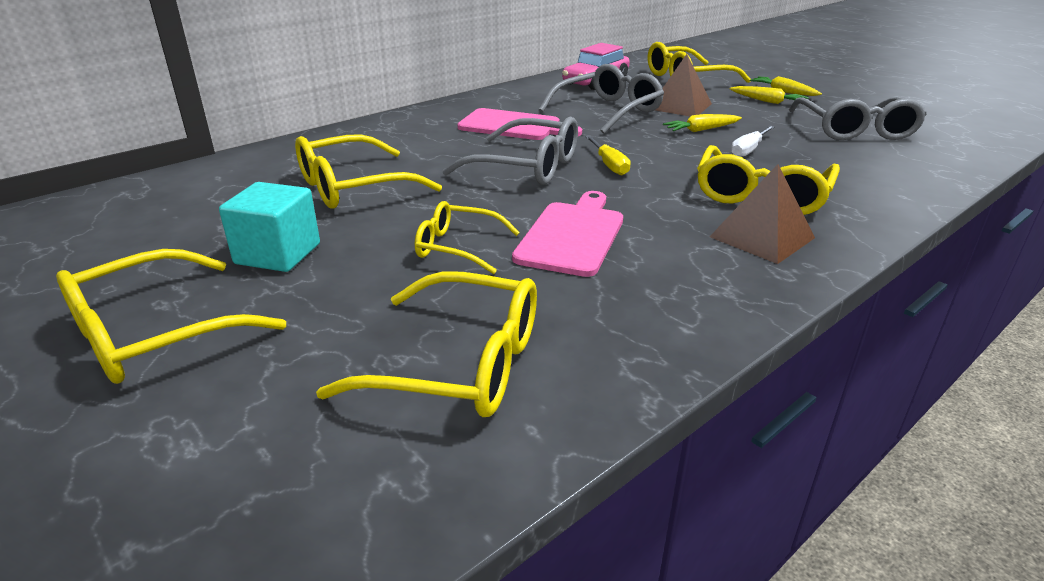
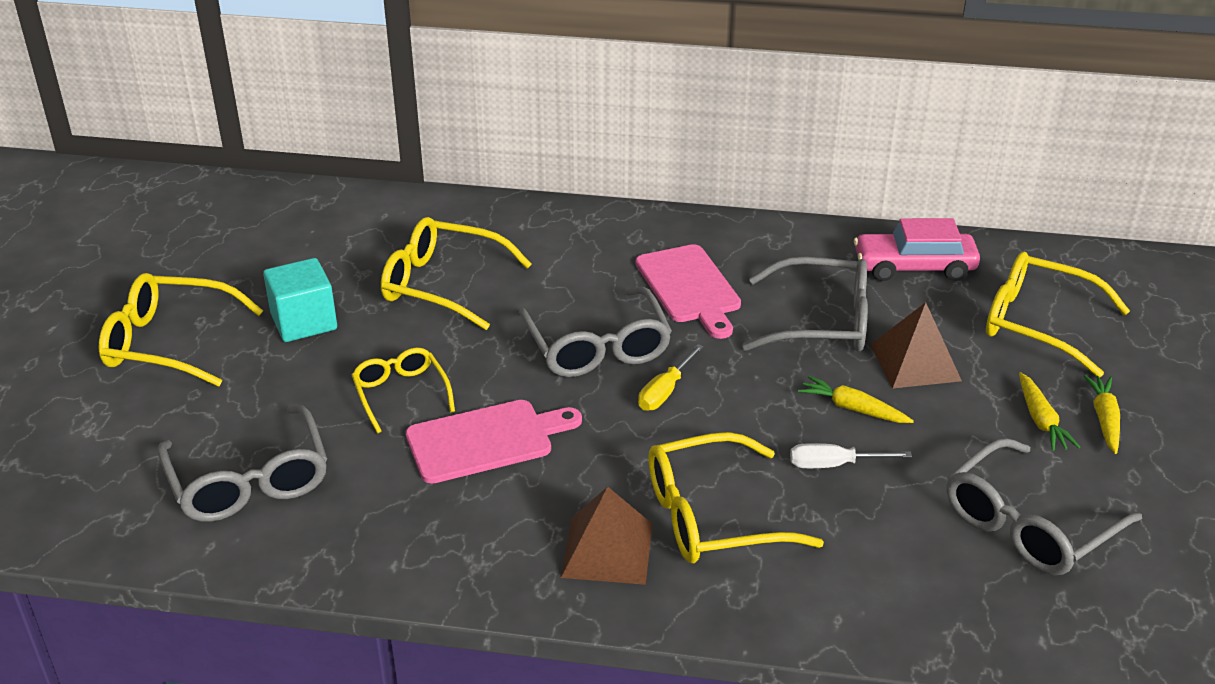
camera: 50 degrees right, 5 degrees up
(460, 364) = (249, 481): yellow glasses -> grey glasses

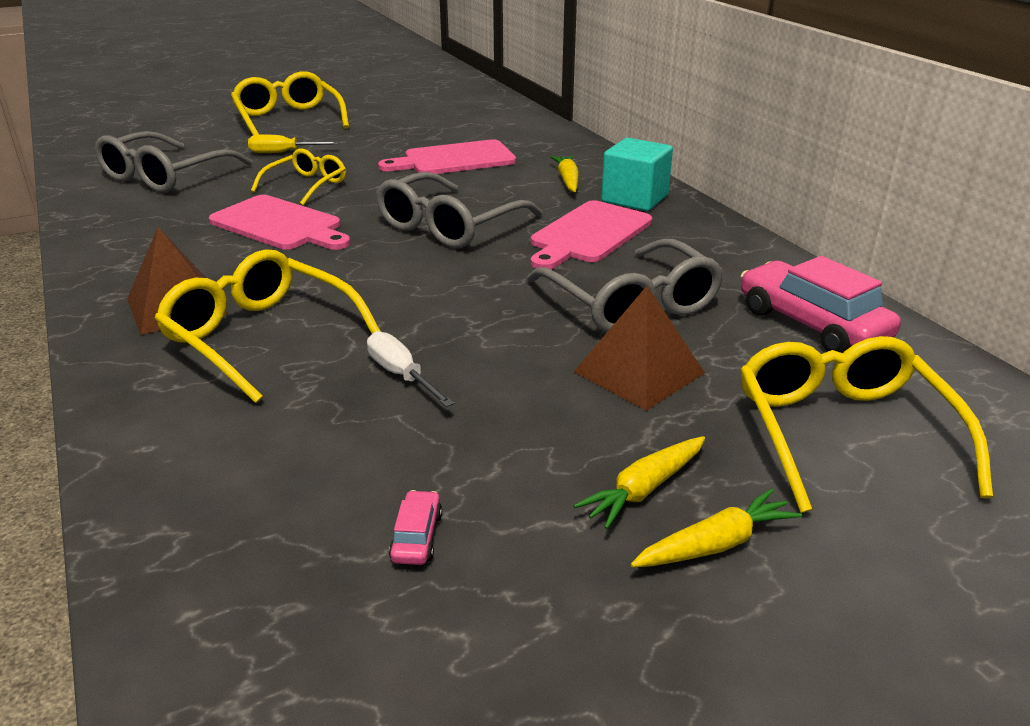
camera: 55 degrees right, 5 degrees down
(304, 322) = (355, 140): turquoise cube -> turquoise cube (634, 199)
(442, 285) = (454, 159): yellow glasses -> pink cutting board
(665, 391) = (422, 267): yellow screwdriver -> yellow screwdriver (283, 153)
(853, 409) = (508, 359): yellow carrot -> yellow carrot (567, 180)
(1028, 525) = (417, 537): grey glasses -> pink car

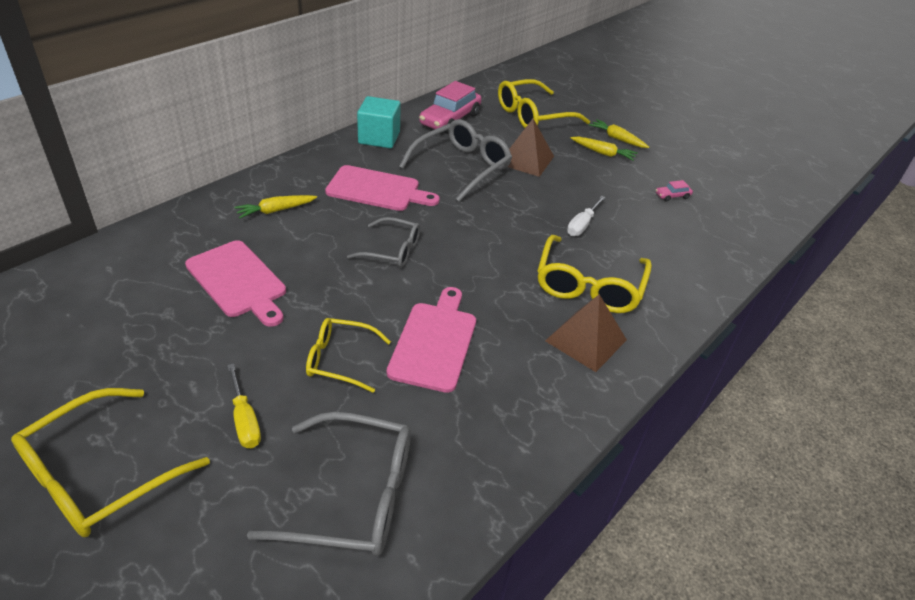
camera: 115 degrees left, 10 degrees up
(449, 226) = (392, 250): grey glasses -> grey glasses, size x0.62
(634, 199) = (304, 178): turquoise cube -> turquoise cube (379, 138)

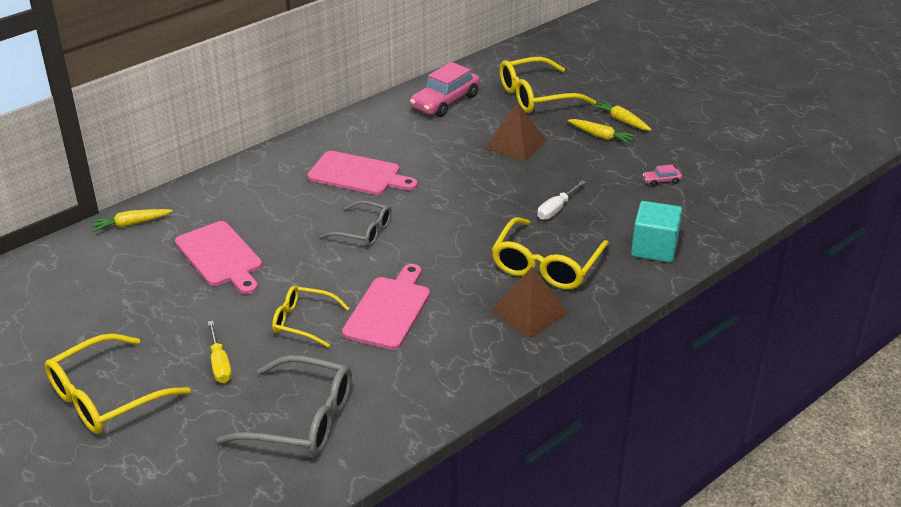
camera: 10 degrees right, 5 degrees down
(276, 210) = (259, 194): yellow carrot -> yellow carrot (131, 224)
(379, 138) = (368, 122): turquoise cube -> turquoise cube (654, 248)
(462, 167) = (447, 151): grey glasses -> none

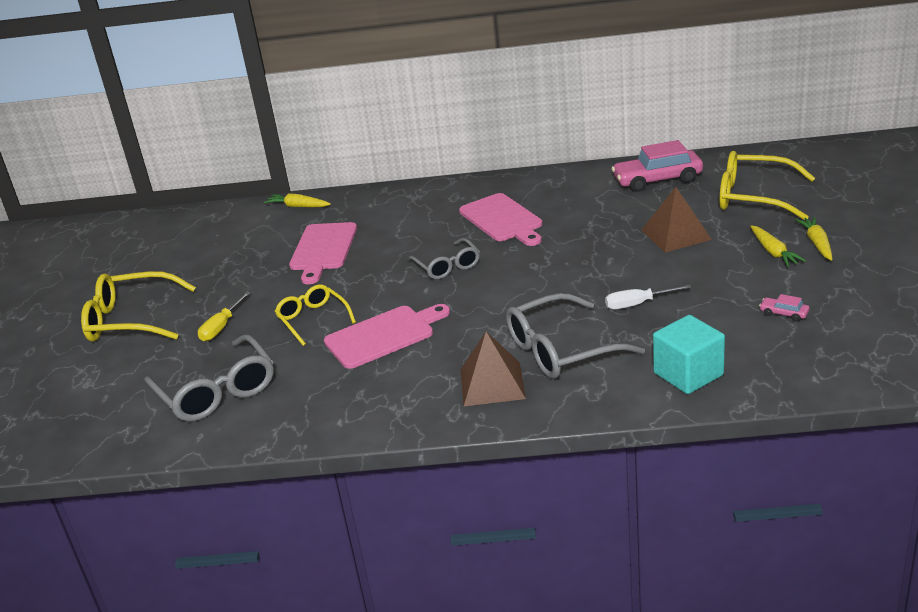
camera: 45 degrees right, 5 degrees down
(546, 265) = (560, 350): yellow glasses -> grey glasses

